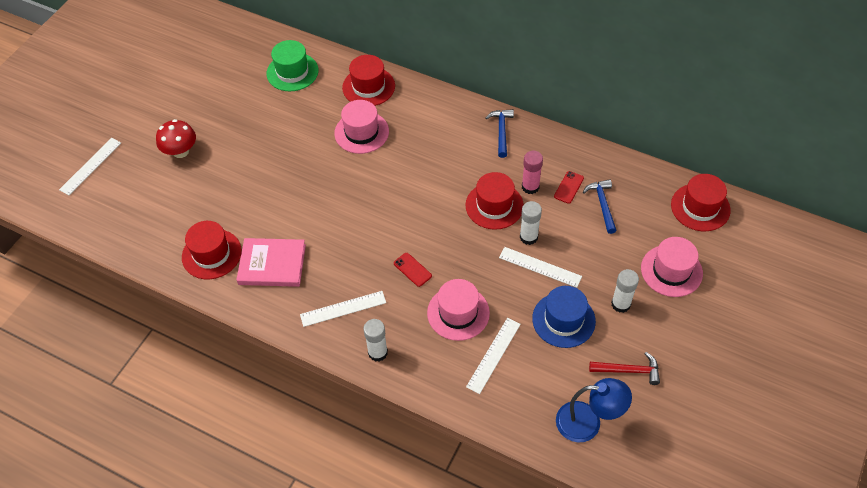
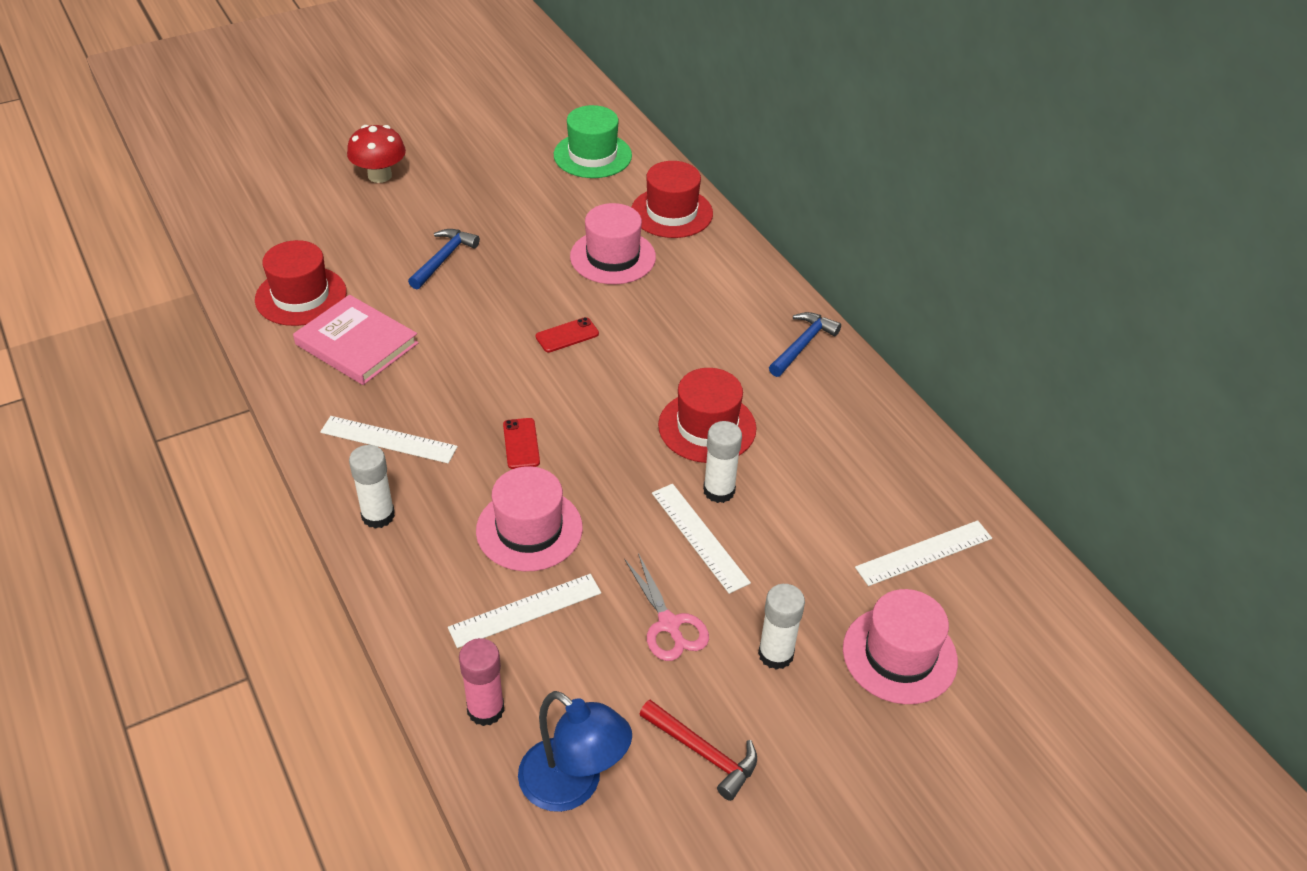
camera: 30 degrees right, 10 degrees down
(91, 166) = (270, 144): white ruler -> white ruler (924, 553)
(530, 187) = (780, 431): pink glue stick -> pink glue stick (485, 709)
(563, 320) = (669, 624): blue hat -> pink scissors
(569, 187) = (837, 460): red phone -> red phone (567, 335)
(602, 205) = (869, 508): blue hammer -> blue hammer (443, 259)
(700, 207) = (1027, 594): red hat -> none

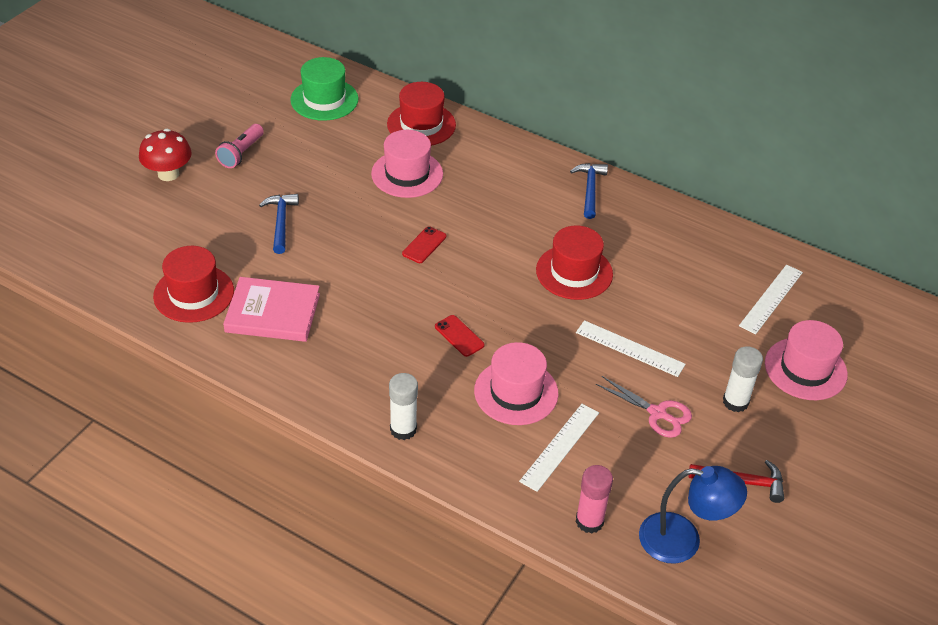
camera: 30 degrees left, 0 degrees up
(388, 439) = (362, 373): white ruler -> none
(465, 180) = (241, 153): none -> pink flashlight
(719, 491) = (617, 312): white glue stick -> none

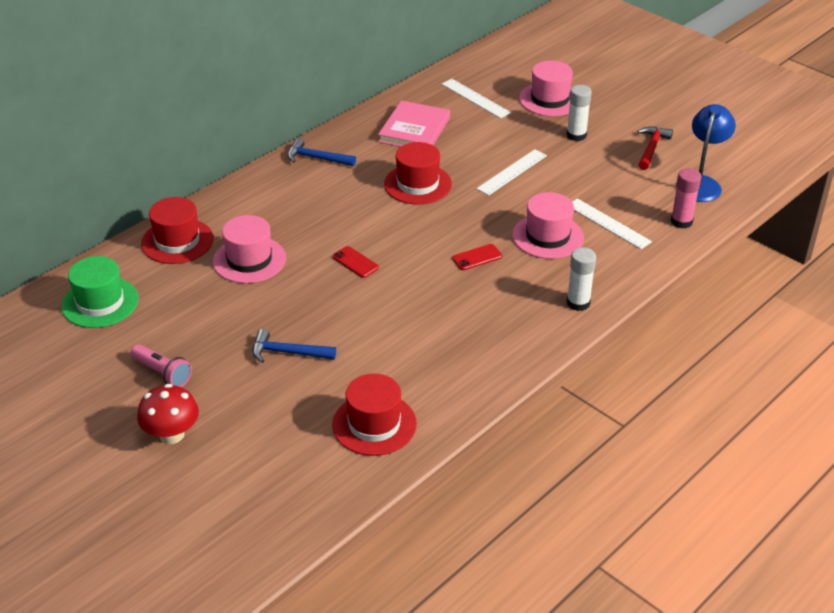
camera: 75 degrees left, 5 degrees down
(273, 313) = (417, 369): pink book -> pink book (414, 130)
(657, 413) = (582, 172): pink scissors -> none

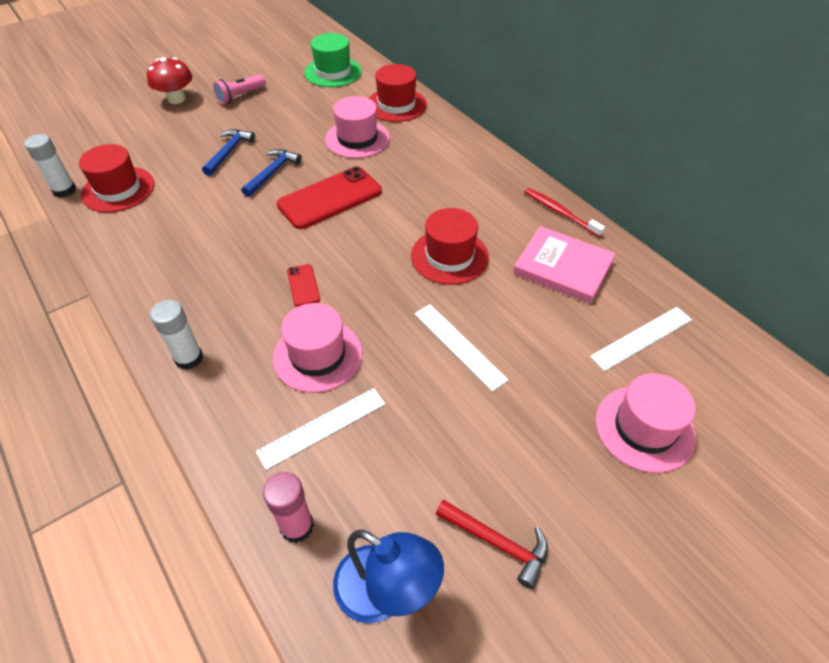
camera: 100 degrees right, 10 degrees up
(317, 158) = (510, 188): blue hammer -> blue hammer (272, 173)
(346, 132) = (560, 212): none -> red toothbrush
(355, 262) = (330, 198): red phone -> red phone, size x2.14
(576, 135) = (541, 440): white glue stick -> white glue stick (64, 190)

